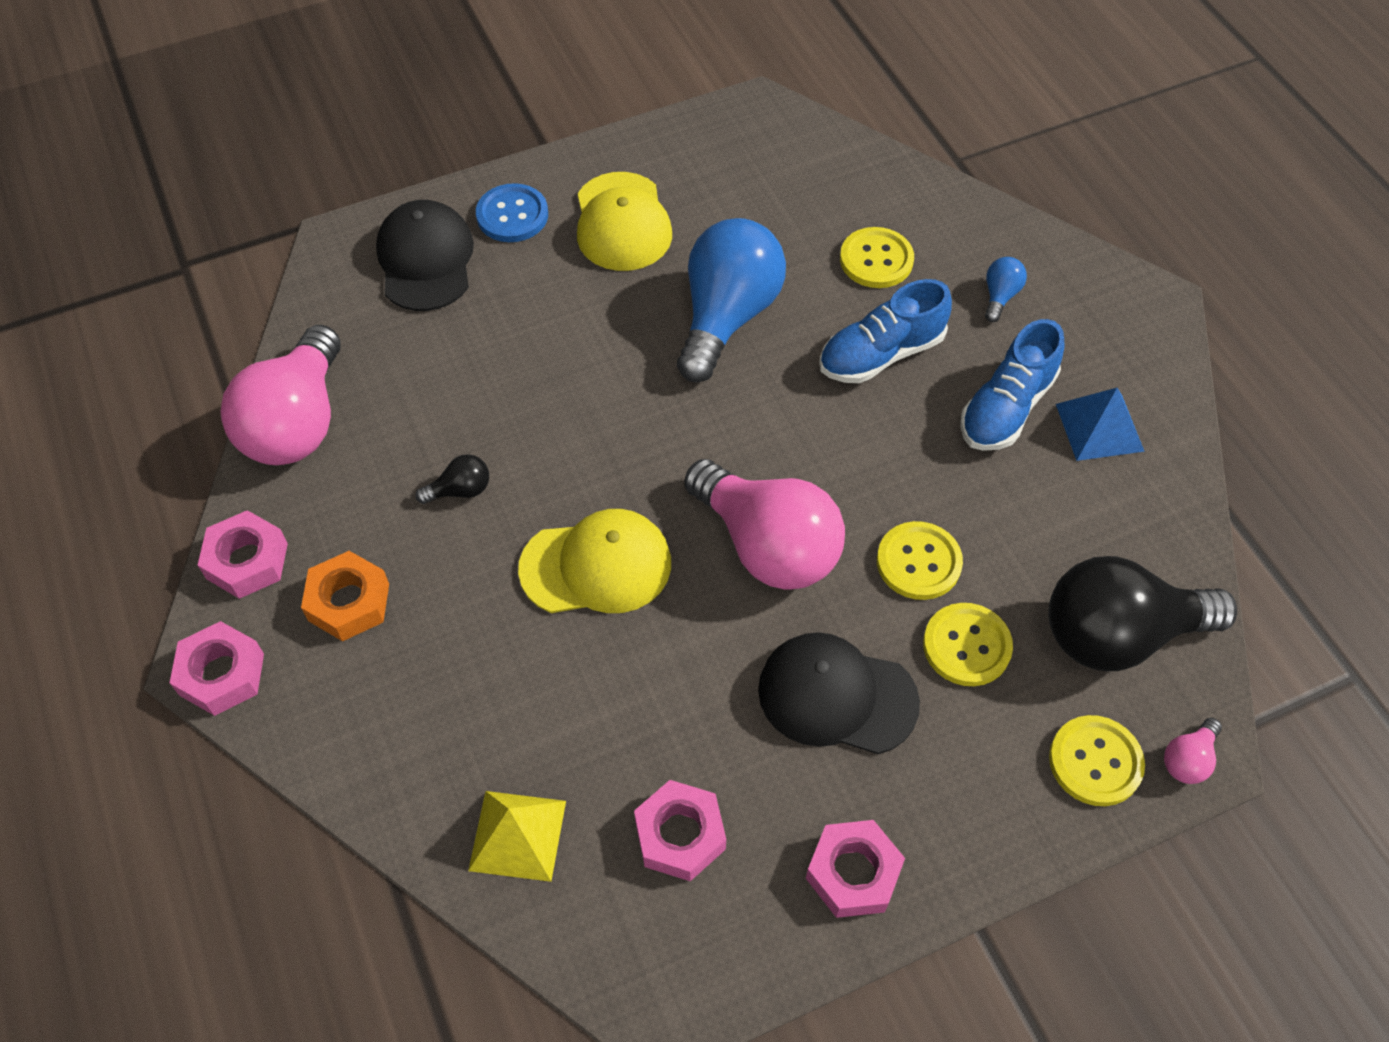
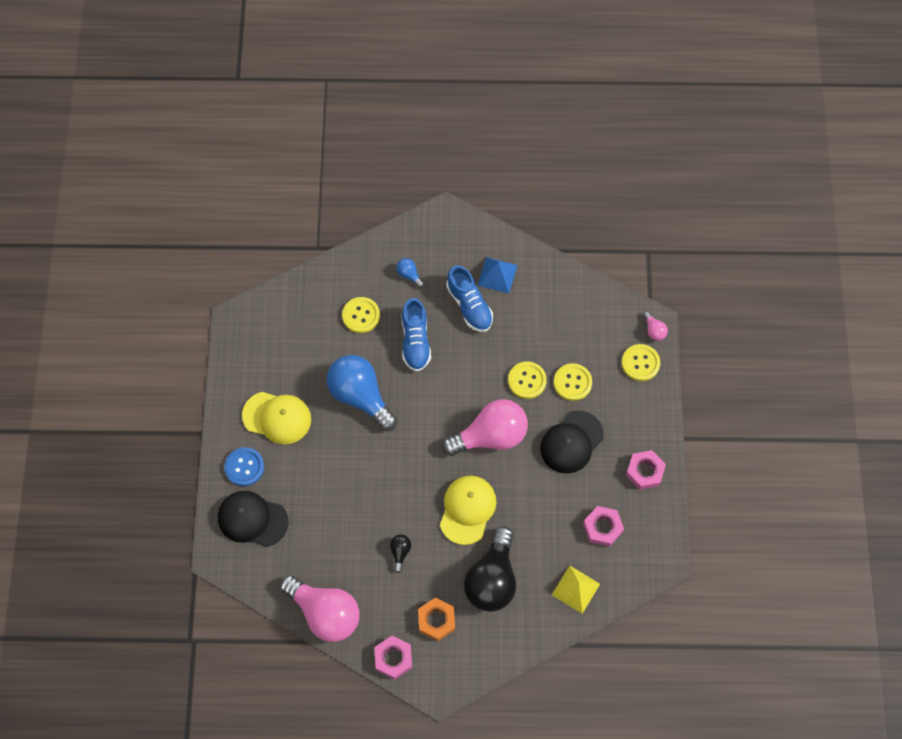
camera: 65 degrees left, 10 degrees up
(222, 674) = (448, 686): pink nut -> none
(1118, 634) = (593, 324): black light bulb -> black light bulb (492, 579)

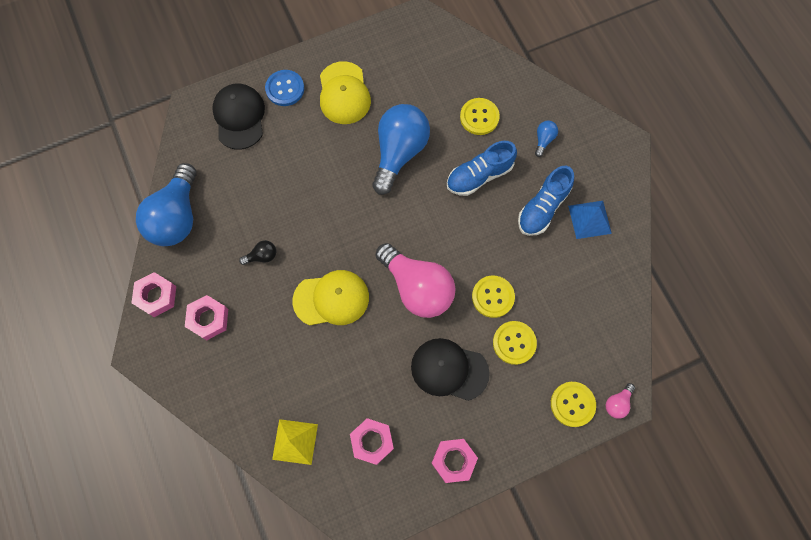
camera: 65 degrees right, 5 degrees up
(325, 613) = (177, 217): pink light bulb -> blue light bulb
(436, 620) = (208, 319): orange nut -> pink nut
(492, 579) = (271, 353): black light bulb -> none

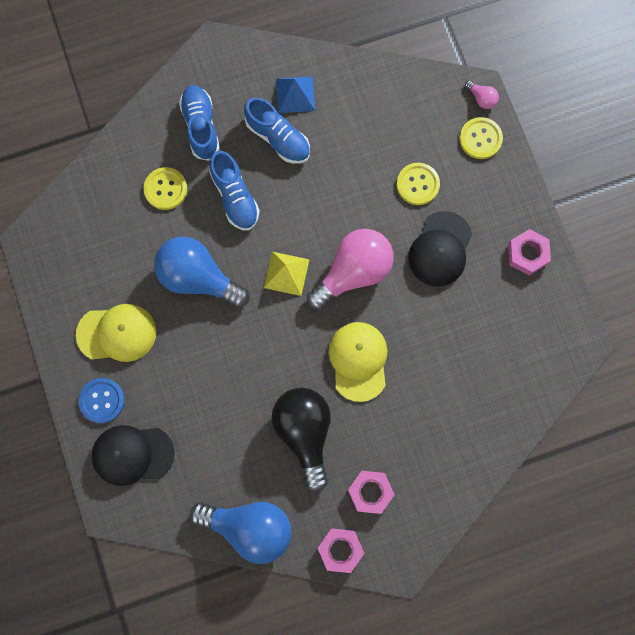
camera: 85 degrees left, 5 degrees up
(262, 256) = (304, 433): black light bulb -> black light bulb, size x2.43
(295, 441) = (502, 405): yellow pyramid -> yellow pyramid (286, 273)
(372, 441) = (506, 329): pink nut -> none
(493, 297) = (369, 199): yellow button -> none
(543, 140) = (201, 126): blue light bulb -> blue shoe

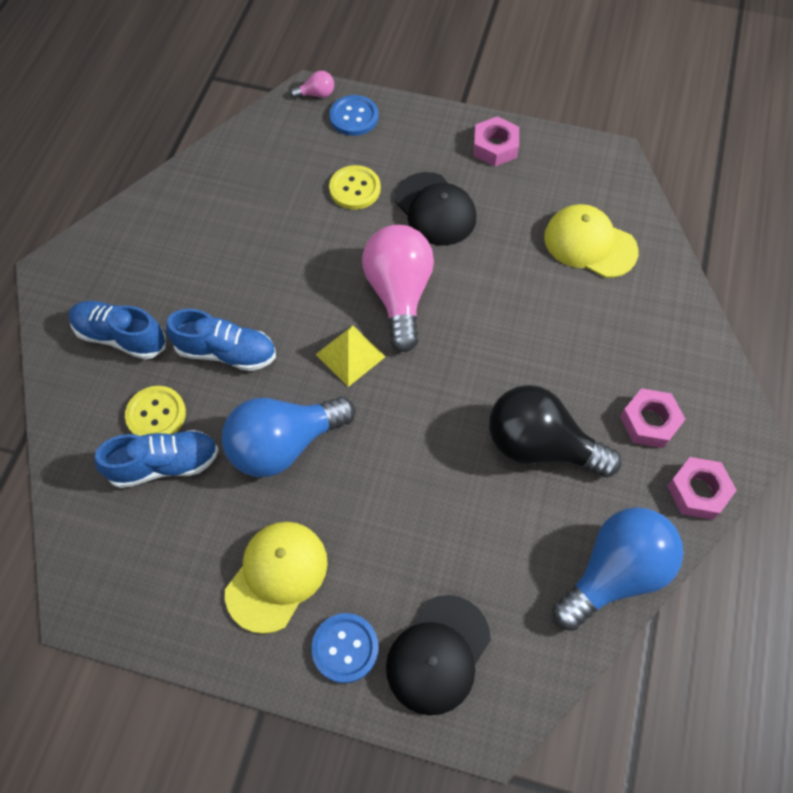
camera: 55 degrees left, 15 degrees down
(278, 138) = (201, 275): blue shoe -> blue shoe (165, 464)
(295, 94) = (170, 233): blue pyramid -> none
(358, 361) = (497, 346): yellow cap -> yellow cap (590, 244)
(480, 139) = (354, 117): yellow button -> blue button

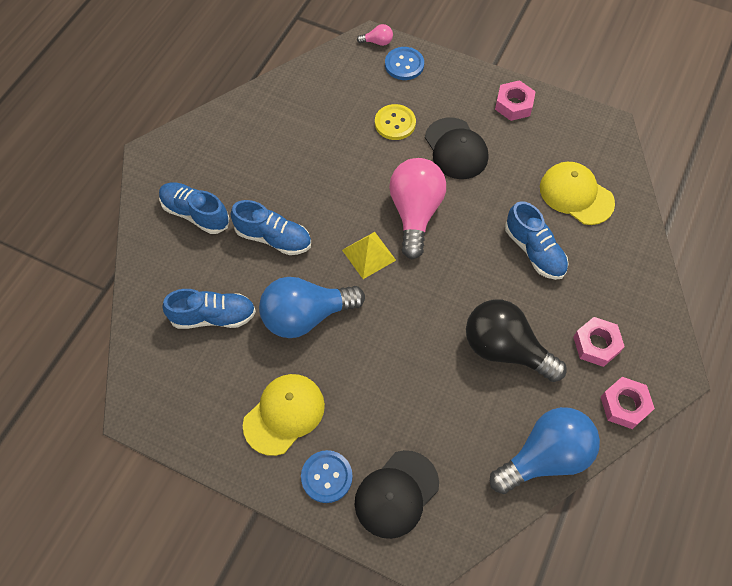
camera: 10 degrees right, 0 degrees up
(156, 414) = (213, 277): yellow button -> none
(553, 319) = (534, 251): none -> blue shoe

